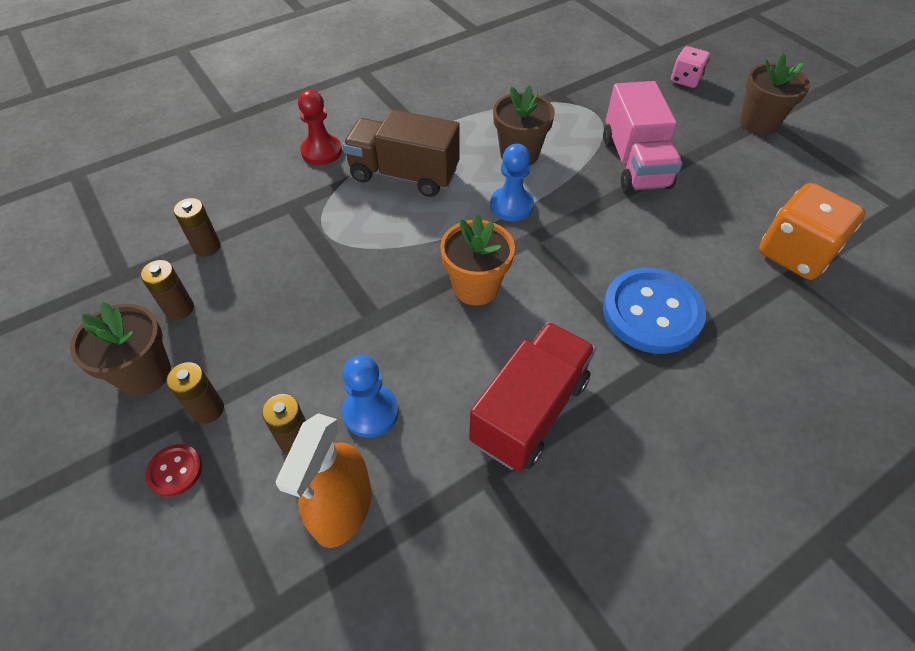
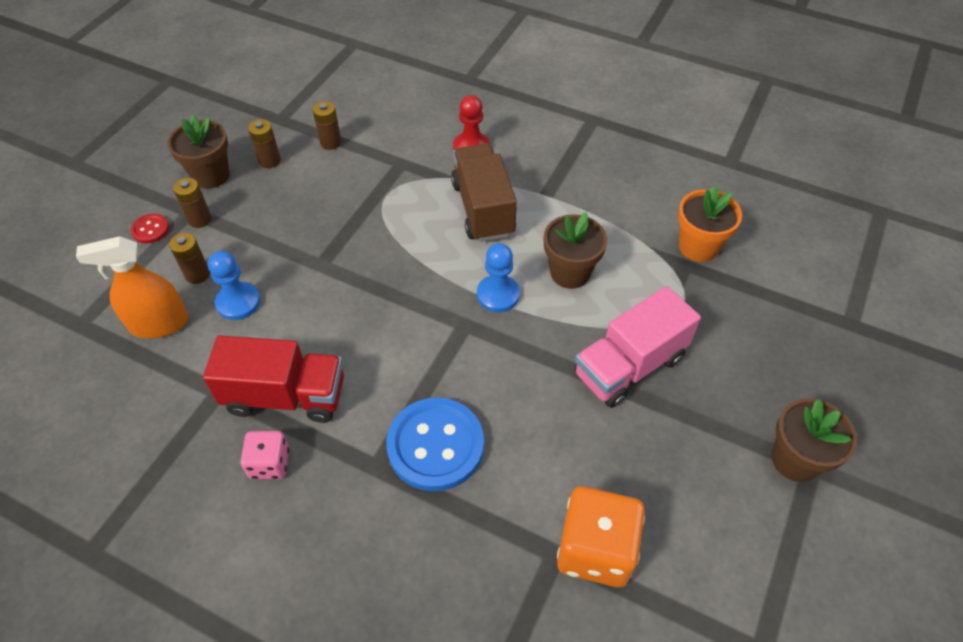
camera: 60 degrees right, 0 degrees up
(475, 287) = (388, 311): orange flower pot -> orange flower pot (698, 247)
(685, 80) = (814, 365): pink dice -> pink dice (269, 463)

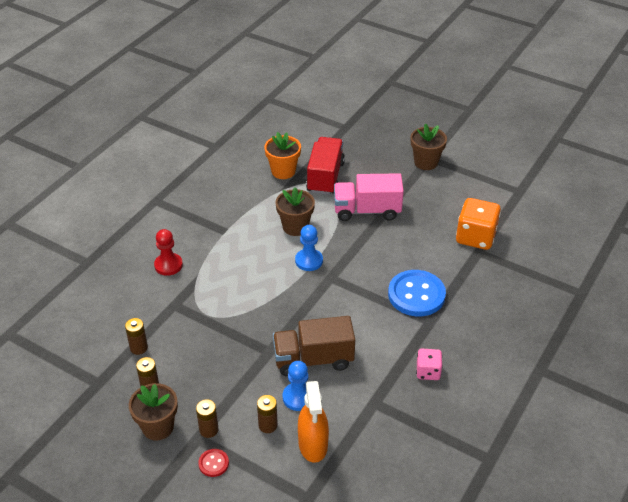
camera: 85 degrees left, 10 degrees down
(285, 396) = (379, 366): red truck -> red truck (325, 177)
(483, 209) = (232, 263): brown truck -> brown truck (313, 359)
(629, 366) = (367, 211): pink truck -> pink truck turned 120 degrees clockwise

